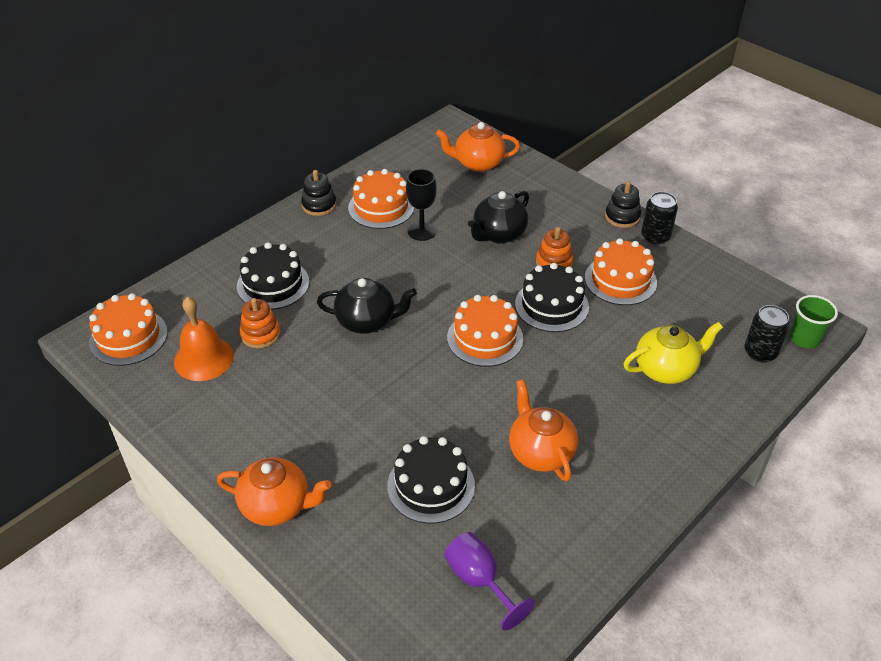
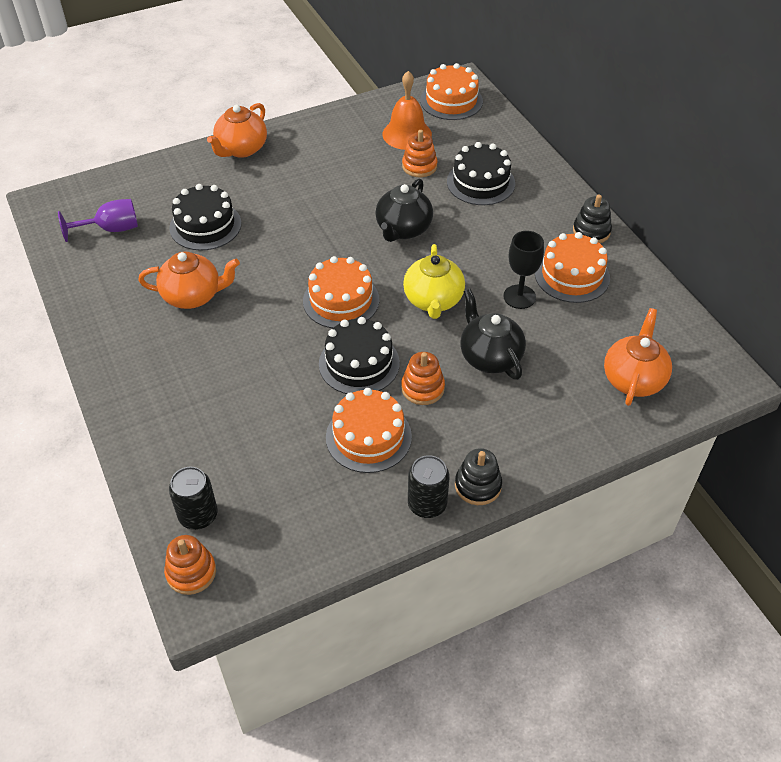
camera: 110 degrees right, 5 degrees up
(666, 369) = (225, 421): yellow teapot -> yellow teapot (433, 301)
(804, 338) = (191, 572): green cup -> orange stacking toy

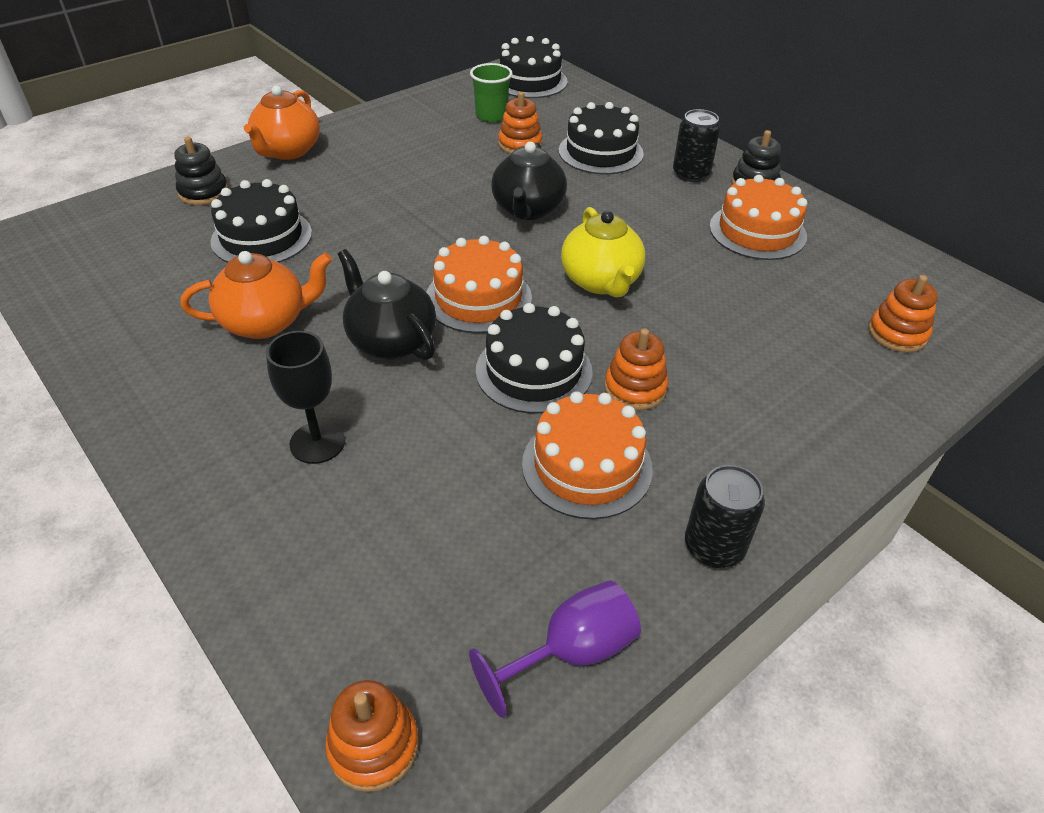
camera: 15 degrees left, 5 degrees down
(111, 229) = (125, 258): purple goblet -> purple goblet (571, 652)
(198, 515) = (359, 640): black can -> black can (691, 174)
(407, 134) = (491, 116): orange bell -> green cup
(451, 101) = (530, 81): orange cake -> black cake
(478, 485) = (773, 505): black stacking toy -> black stacking toy (203, 192)
(490, 357) = (705, 335): black teapot -> black teapot (391, 341)
(519, 297) = (707, 262): black goblet -> black goblet (317, 442)
(633, 379) = (897, 333): orange teapot -> orange stacking toy

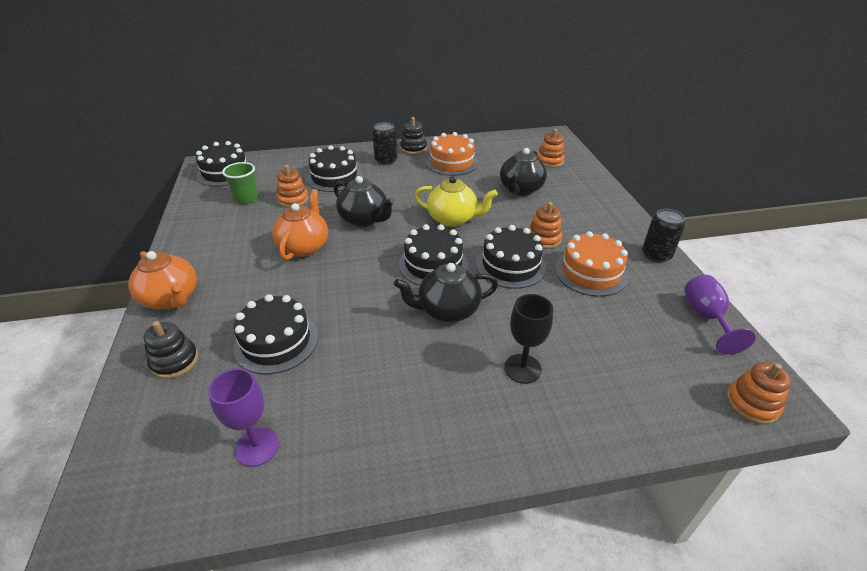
camera: 60 degrees left, 5 degrees down
(117, 284) = (257, 447): none -> purple goblet
(266, 322) = (383, 364): orange teapot -> orange teapot (304, 247)
(478, 298) = (433, 264): orange cake -> black cake
(757, 324) = (520, 189): none -> black teapot

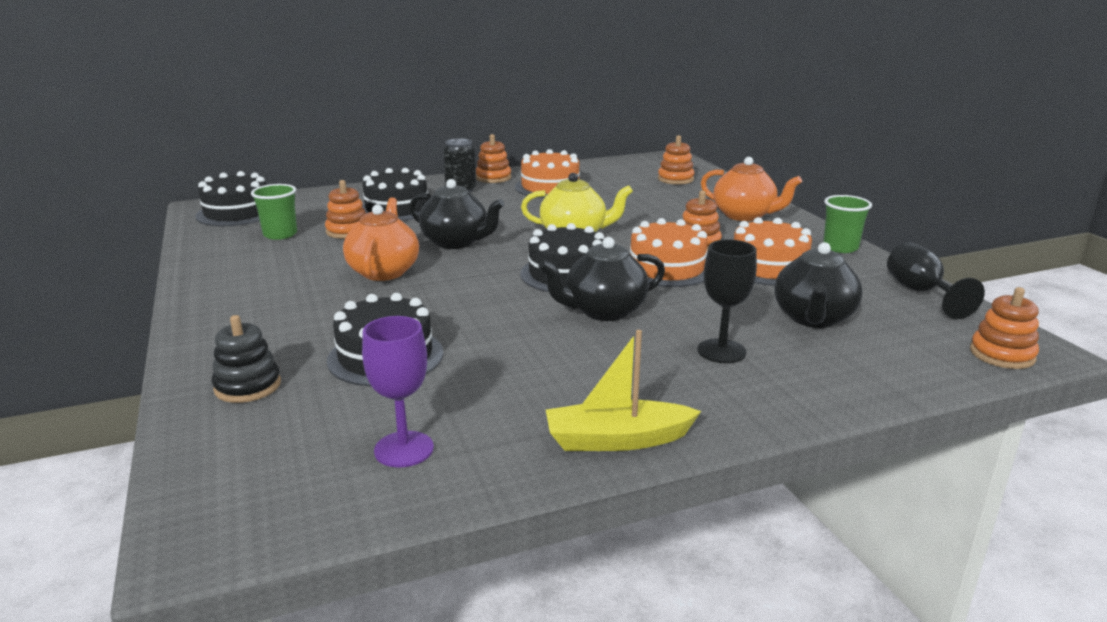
camera: 10 degrees left, 15 degrees down
(171, 299) = (214, 331): orange teapot -> orange teapot (744, 215)
(411, 461) = (616, 440): none -> yellow boat
(413, 148) = (493, 178): black stacking toy -> orange stacking toy
(510, 265) = (667, 268): black cake -> orange cake
(520, 189) = (650, 204): black teapot -> black teapot (813, 318)
(656, 255) = (840, 247): black can -> green cup
(706, 317) = (920, 292): purple goblet -> black goblet

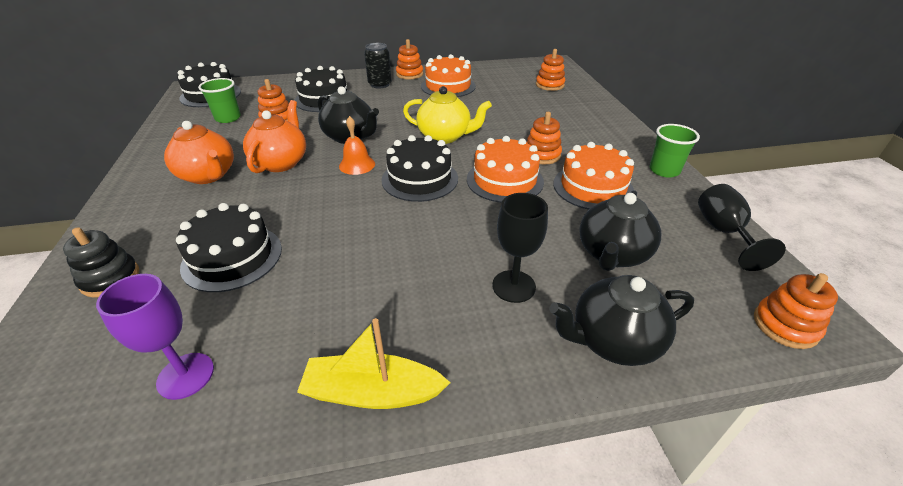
camera: 10 degrees right, 15 degrees up
(482, 267) = (357, 165): none -> orange bell
(603, 311) = (431, 225): black teapot -> black teapot (613, 341)
(744, 215) = (592, 127): orange teapot -> orange teapot (208, 175)

